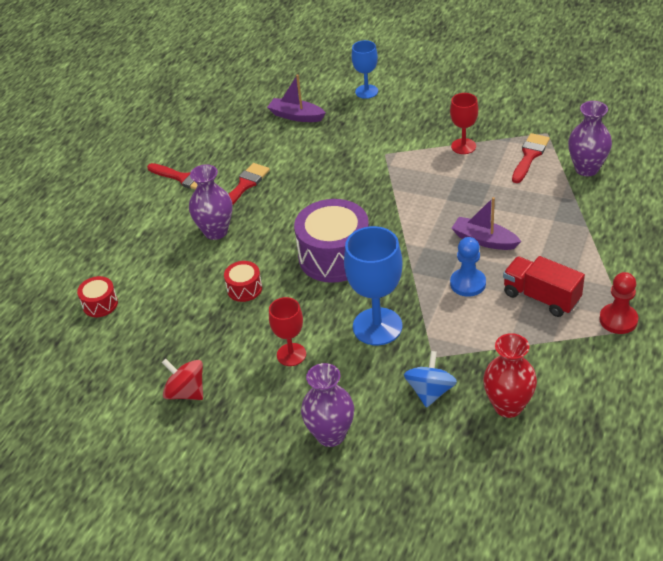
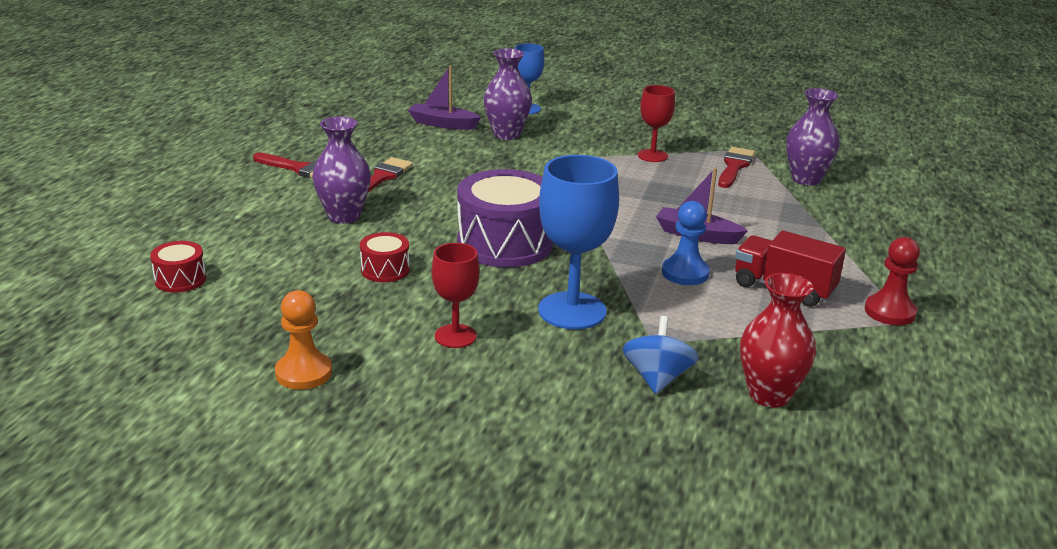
camera: 10 degrees left, 15 degrees down
(186, 392) = (303, 373): red spinning top -> orange pawn
(330, 435) = (521, 423): purple vase -> purple vase (506, 134)

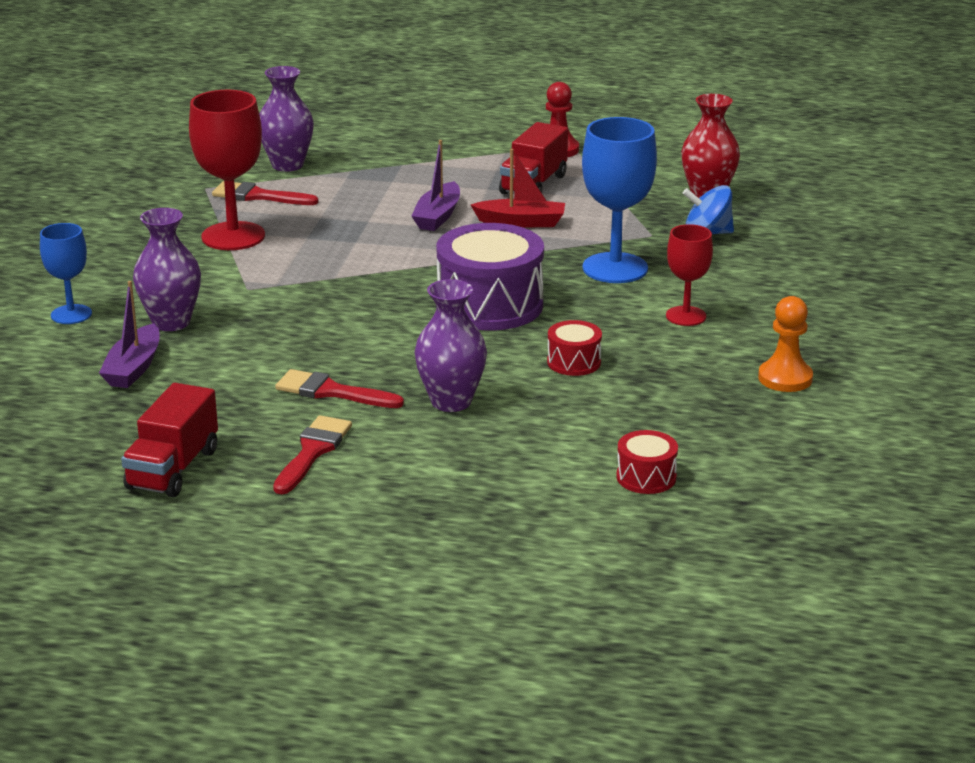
camera: 95 degrees left, 0 degrees up
(305, 132) = (173, 469): none -> red truck
(652, 156) = (233, 236): red goblet -> red goblet, size x1.70
(685, 273) = (521, 222): blue pawn -> red boat

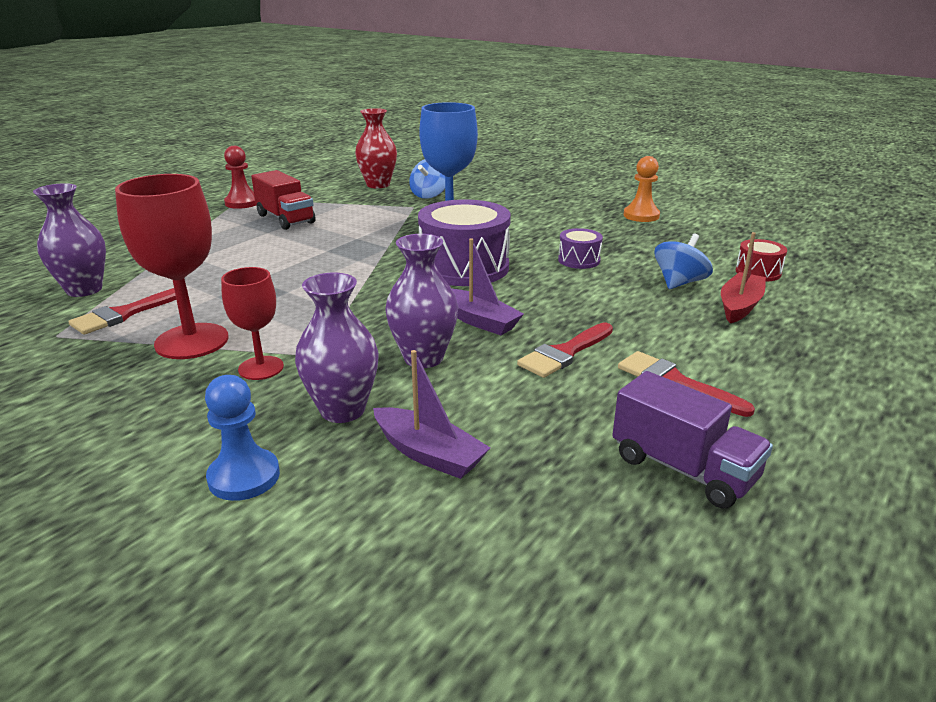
camera: 65 degrees left, 0 degrees up
(71, 314) = (244, 477): blue goblet -> blue pawn
(173, 469) = (683, 469): red truck -> purple truck
(438, 216) = (289, 255): purple boat -> purple boat (479, 321)
(451, 401) = (614, 309): purple vase -> purple vase (423, 358)
(521, 222) = (341, 233): red boat -> red boat (739, 306)
(561, 430) = (679, 283): none -> blue spinning top
(574, 362) = (579, 260): red drum -> purple drum
(686, 316) = (538, 220): red goblet -> red goblet (261, 368)

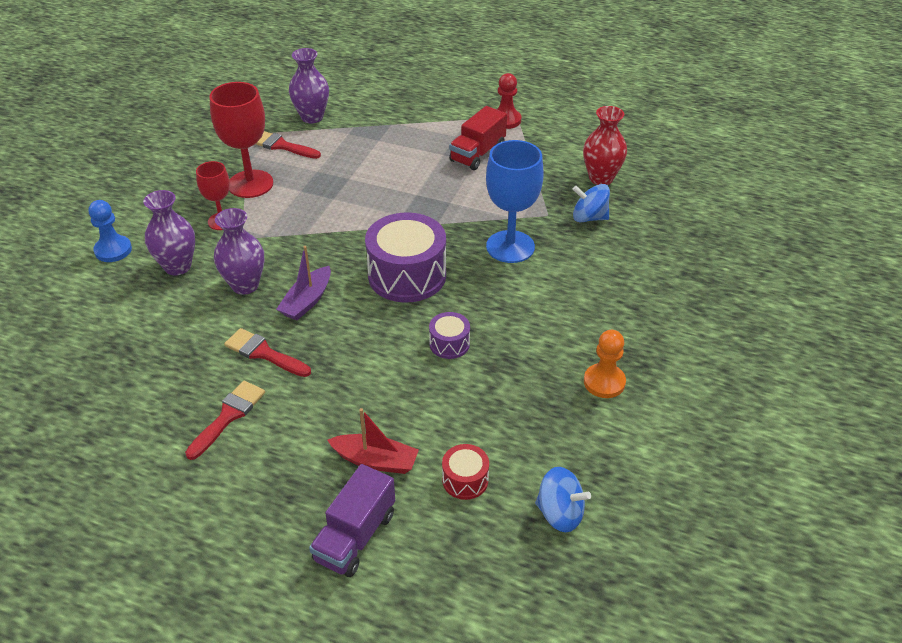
camera: 75 degrees right, 15 degrees up
(429, 454) = (135, 310): purple boat -> none
(679, 283) = (417, 417): blue spinning top -> blue spinning top (560, 513)
(683, 469) = (123, 421): purple truck -> purple truck (355, 536)

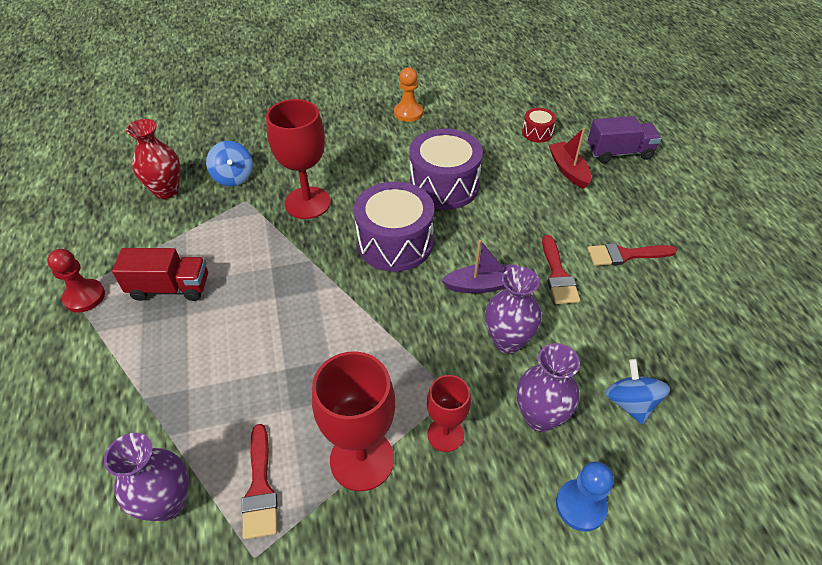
camera: 125 degrees left, 5 degrees up
(449, 344) = (444, 185): purple drum -> purple drum, size x2.09
(510, 247) = (307, 203): blue goblet -> red goblet
(560, 513) = (516, 96): blue spinning top -> blue spinning top (630, 403)

